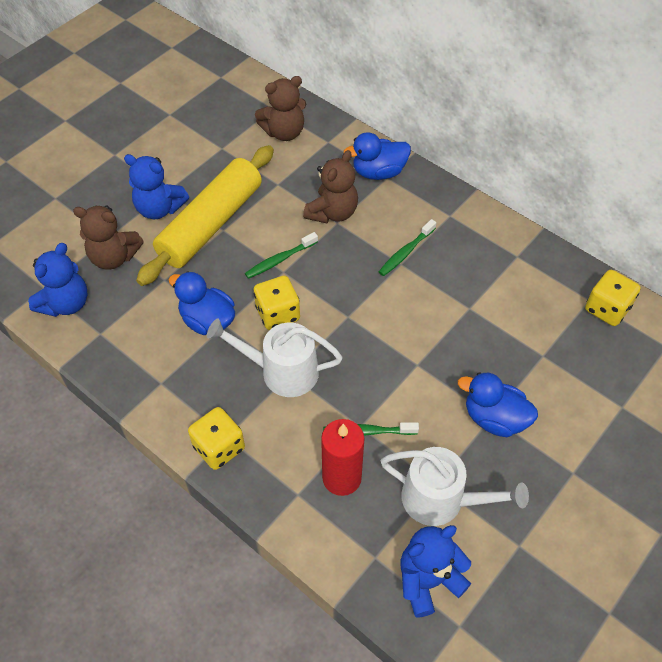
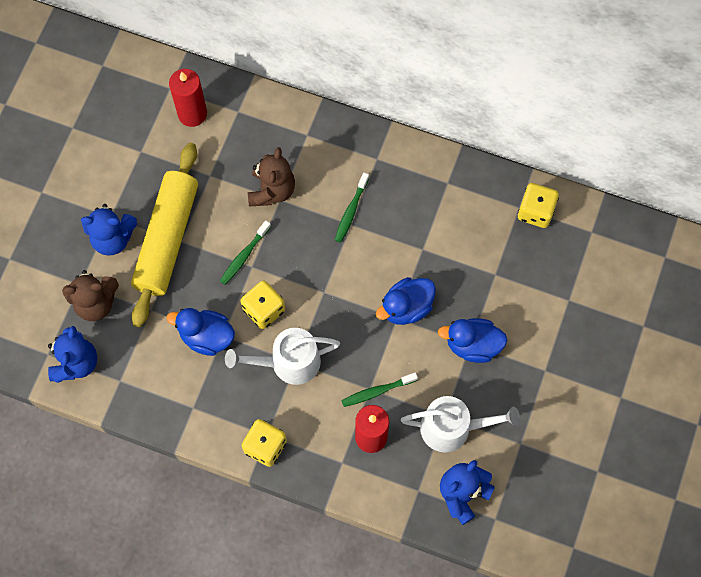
camera: 20 degrees left, 15 degrees up
(284, 132) = (192, 113): brown teddy bear -> red candle
(378, 172) = (297, 131): blue duck -> blue duck (406, 307)

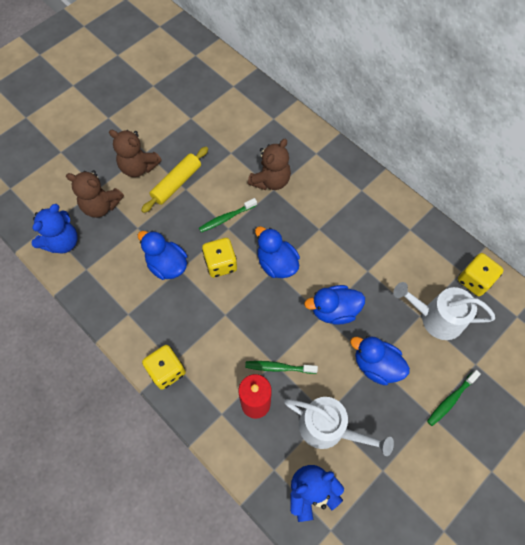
camera: 25 degrees right, 5 degrees down
(113, 238) = (138, 167): blue teddy bear -> brown teddy bear
(167, 239) = (176, 183): yellow rolling pin -> yellow rolling pin, size x0.59
(192, 113) = (240, 107): red candle -> none
(289, 362) = (219, 312): white watering can -> white watering can (436, 318)
(323, 283) = (276, 263): none -> blue duck
(351, 211) = (323, 219): green toothbrush -> green toothbrush (450, 400)

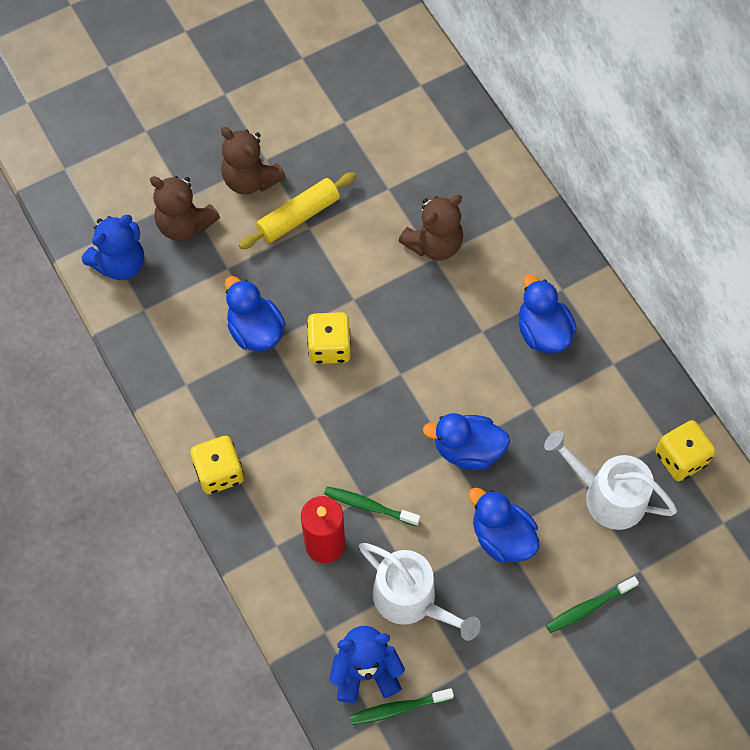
camera: 15 degrees right, 0 degrees up
(226, 218) = (355, 284): green toothbrush -> green toothbrush (398, 708)
(276, 263) = (407, 365): blue duck -> blue duck (542, 331)

